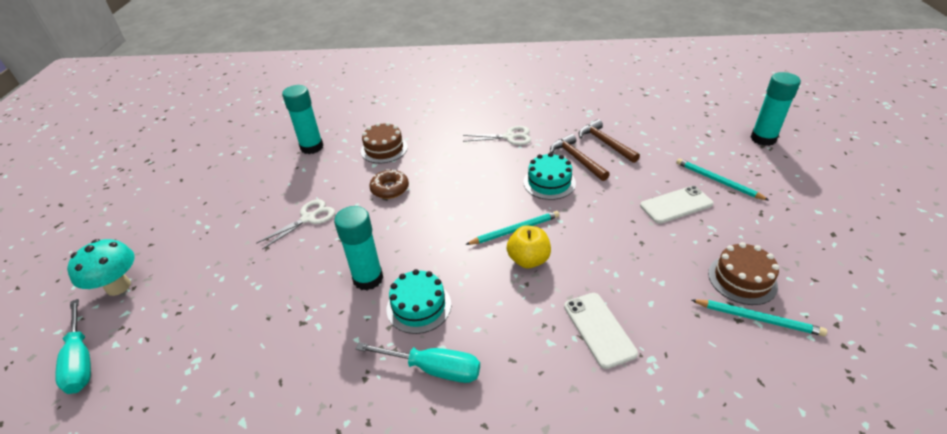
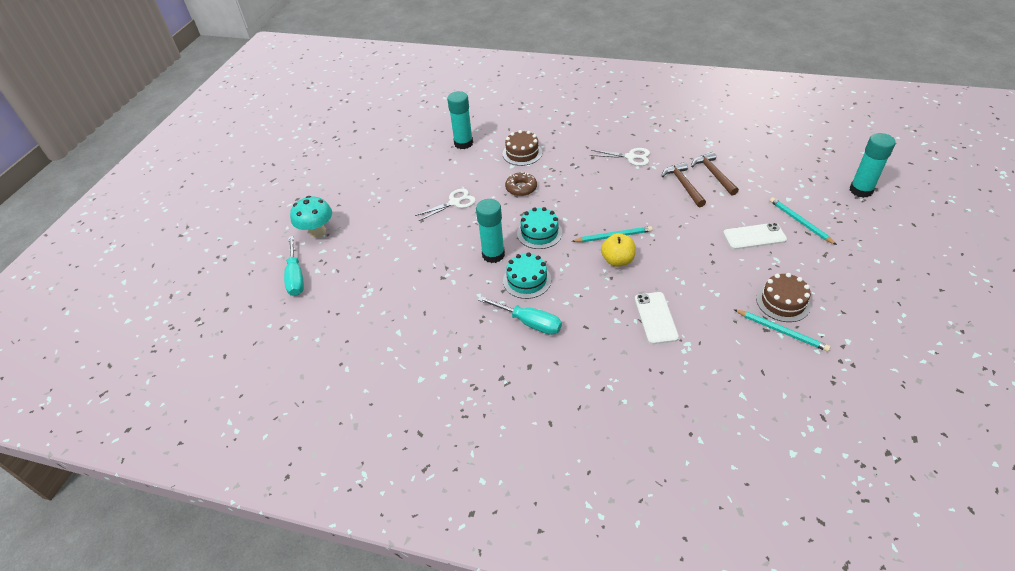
camera: 15 degrees right, 5 degrees up
(549, 182) = (653, 202): turquoise cake -> turquoise cake (539, 233)

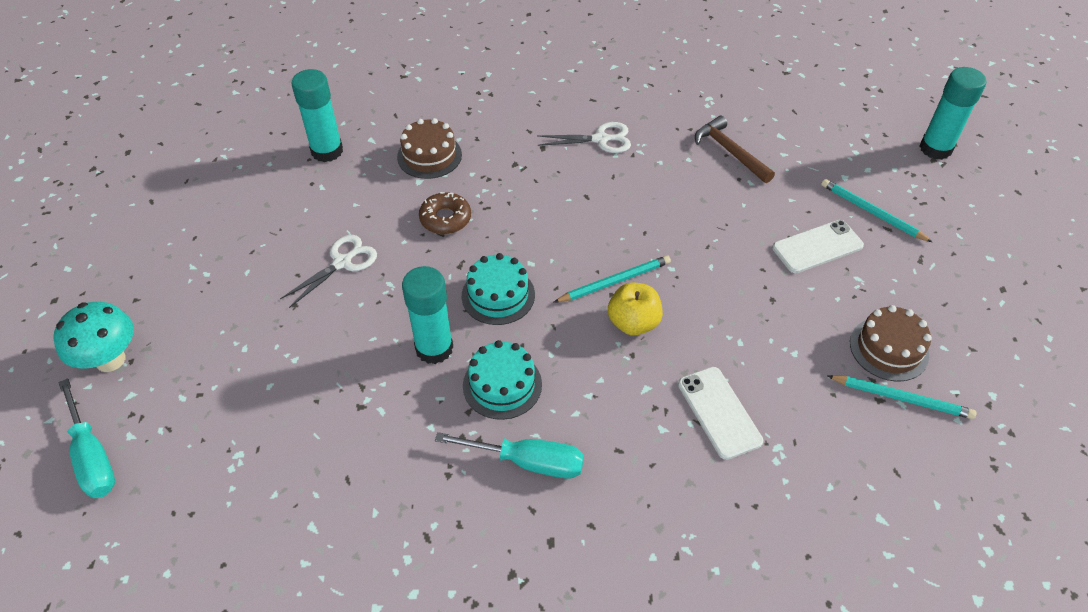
camera: 20 degrees left, 5 degrees up
(683, 185) = (692, 176): brown hammer -> none

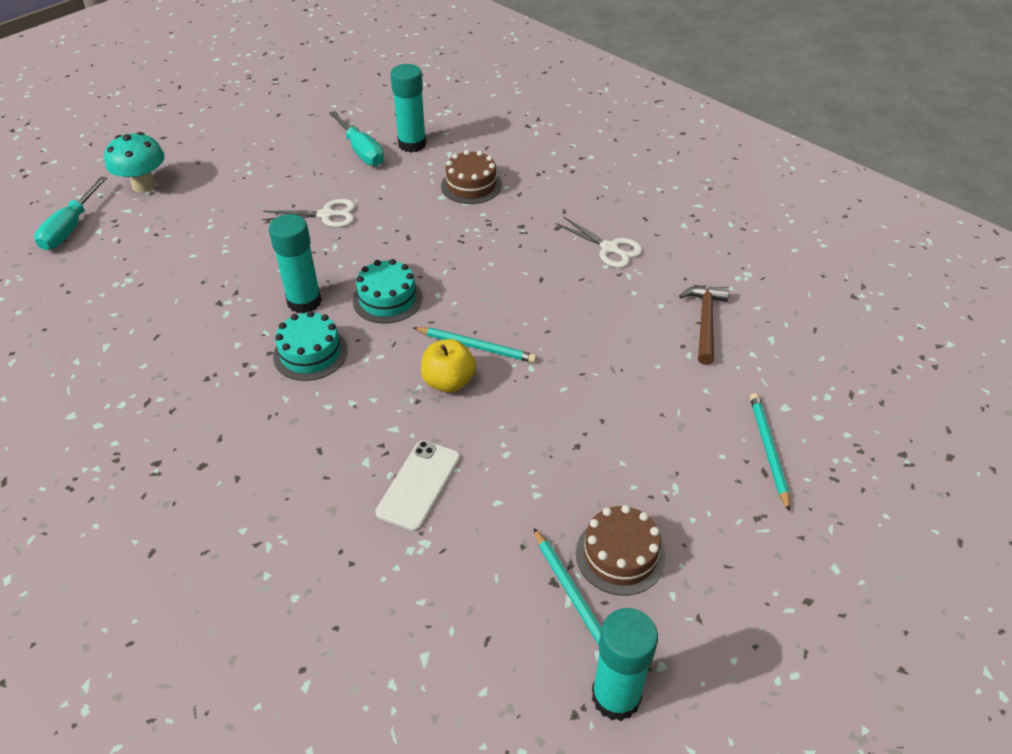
camera: 45 degrees right, 5 degrees down
(445, 219) = (424, 230): brown donut -> none
(527, 462) = (257, 409): turquoise screwdriver -> turquoise screwdriver (361, 151)
(817, 247) = (674, 439): white phone -> none
(935, 149) = (920, 447): turquoise glue stick -> turquoise glue stick (616, 696)

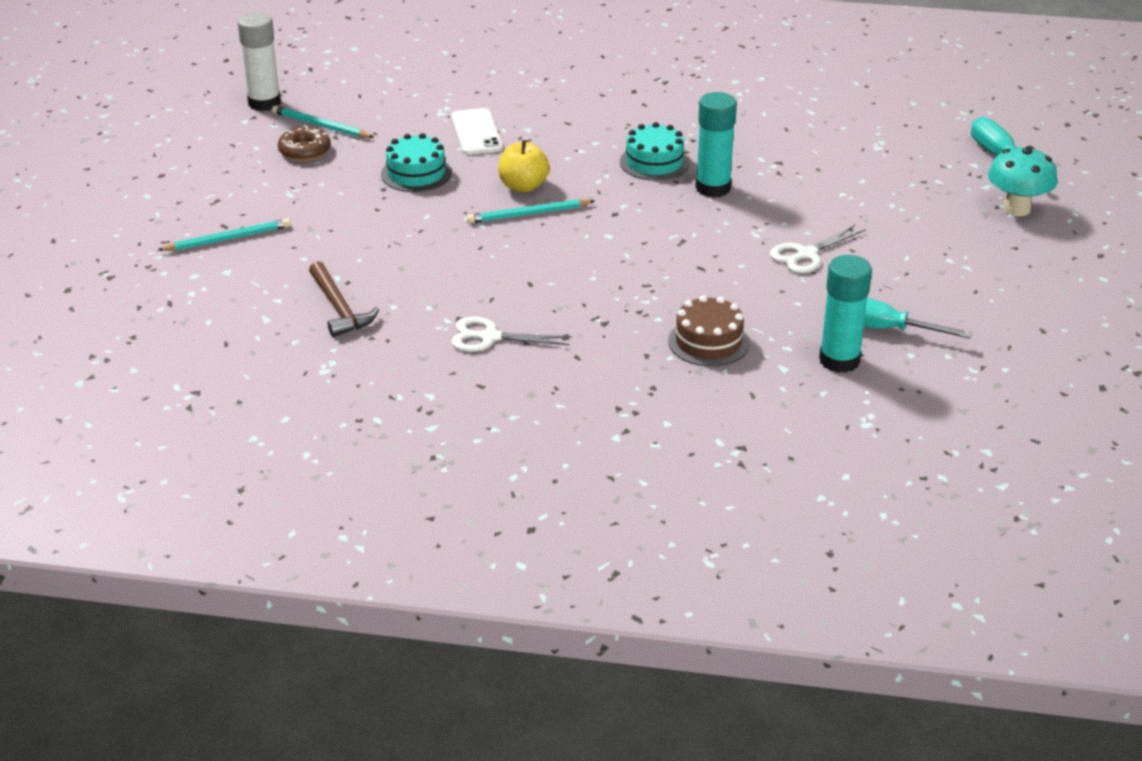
camera: 145 degrees right, 10 degrees down
(387, 299) = (647, 216): turquoise cake -> turquoise cake (416, 173)
(616, 696) = (264, 103): turquoise glue stick -> white glue stick
(620, 555) = (305, 151): brown cake -> brown donut
(768, 450) = (227, 239): turquoise pencil -> turquoise pencil turned 75 degrees counterclockwise

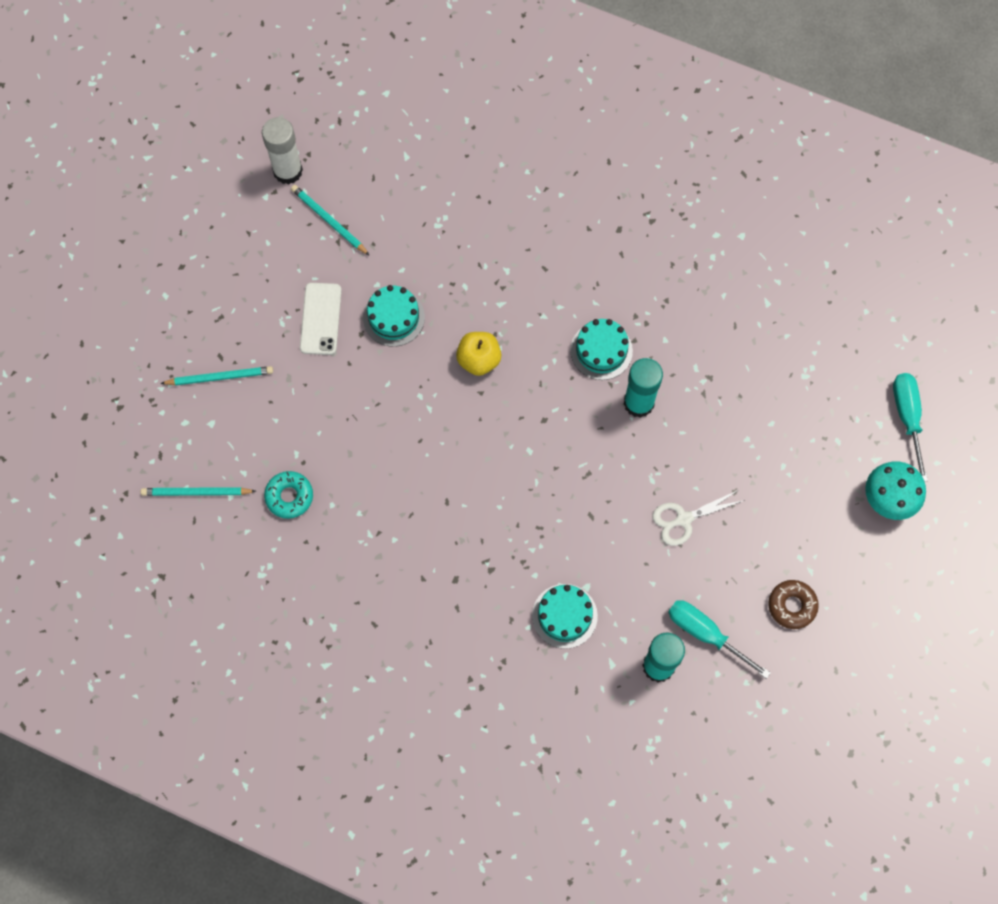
camera: 15 degrees right, 35 degrees up
(305, 151) = (307, 258): brown donut -> brown donut (792, 606)
(339, 308) = (289, 496): brown hammer -> turquoise donut
(476, 132) = (460, 265): white phone -> white phone (320, 319)
(489, 337) = (396, 565): white scissors -> none
(528, 214) = (472, 403): turquoise pencil -> turquoise pencil (196, 492)
(708, 342) = (564, 616): brown cake -> turquoise cake

